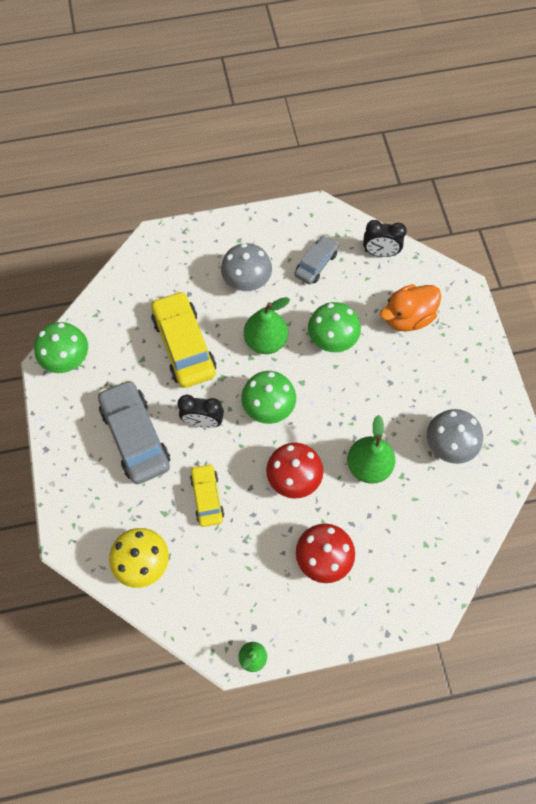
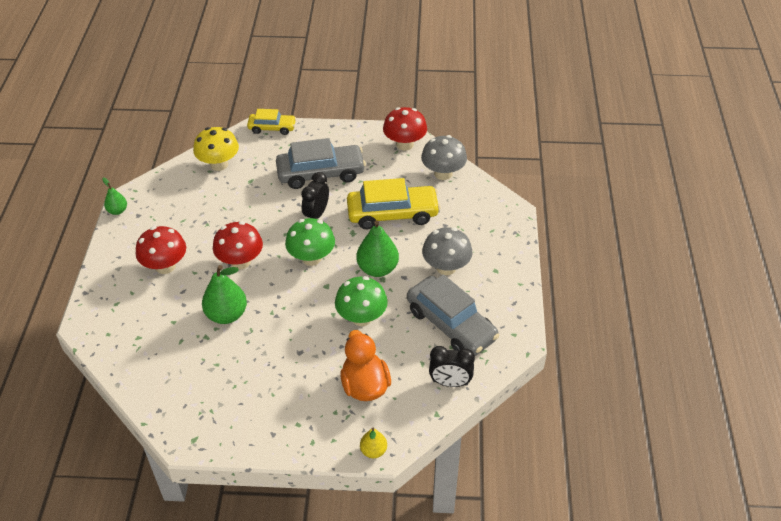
camera: 105 degrees right, 20 degrees down
(67, 359) = (404, 144): green mushroom -> red mushroom
(207, 497) = (250, 206): yellow car -> yellow car (272, 128)
(316, 264) = (451, 324): grey car -> grey car, size x1.75
(380, 253) = (450, 382): black clock -> black clock turned 105 degrees counterclockwise
(448, 445) = (217, 381): grey mushroom -> grey mushroom (443, 173)
(468, 295) = (373, 451): none -> yellow pear

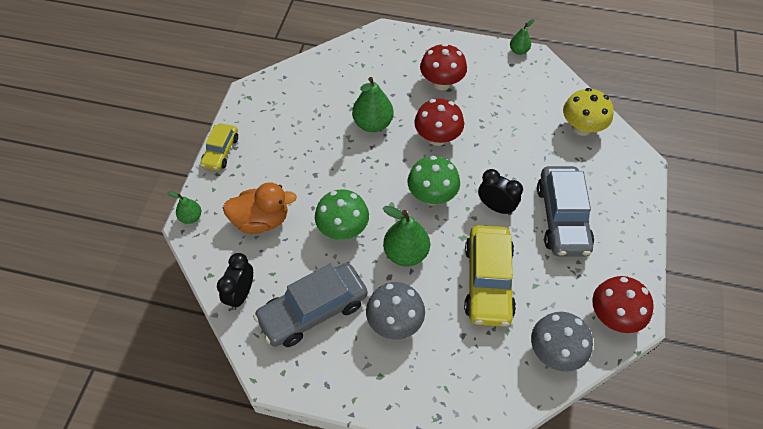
camera: 100 degrees right, 10 degrees up
(272, 128) = (644, 179): yellow car -> yellow car (221, 151)
(373, 451) = (191, 217): yellow pear -> green pear

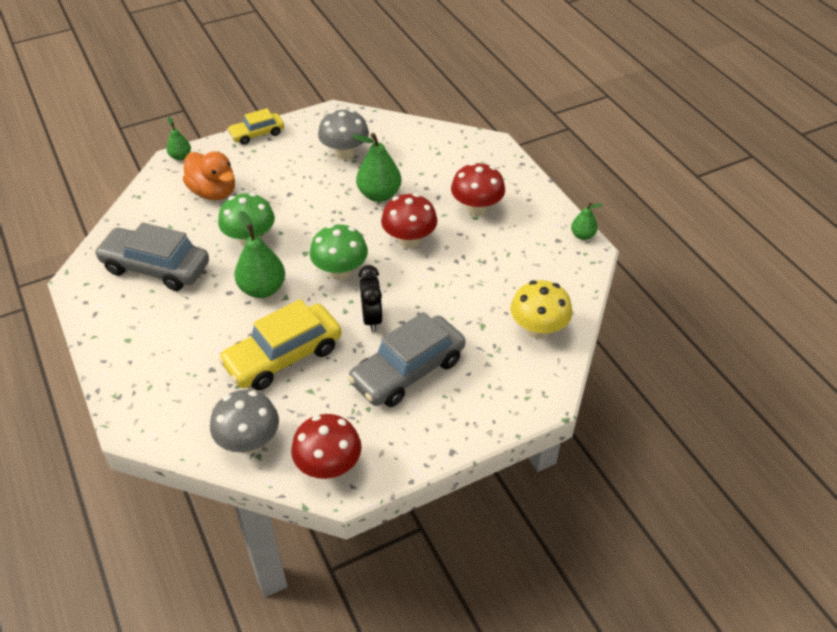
camera: 50 degrees right, 10 degrees down
(241, 294) = (136, 221): black clock -> none
(395, 322) = (187, 320): grey mushroom -> grey mushroom (345, 153)

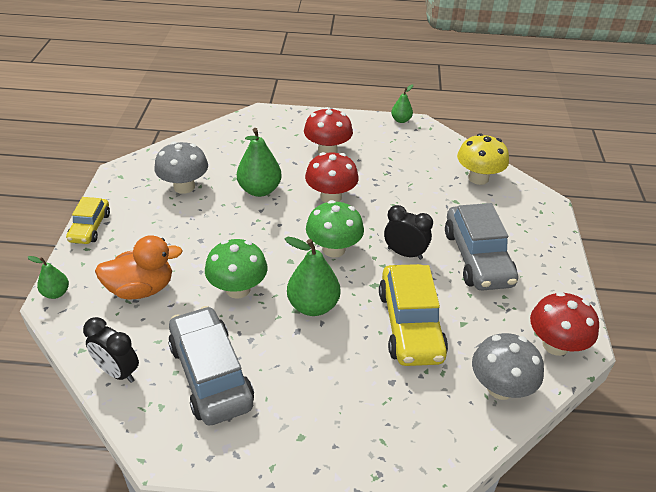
camera: 60 degrees left, 5 degrees down
(130, 223) = (118, 372): none -> black clock
(156, 267) = (211, 374): grey car -> grey car turned 105 degrees clockwise

